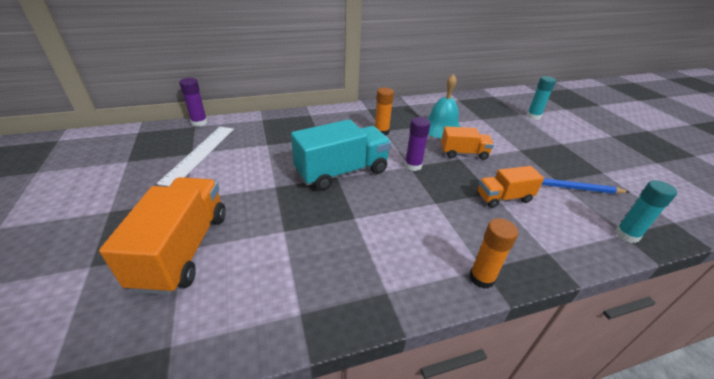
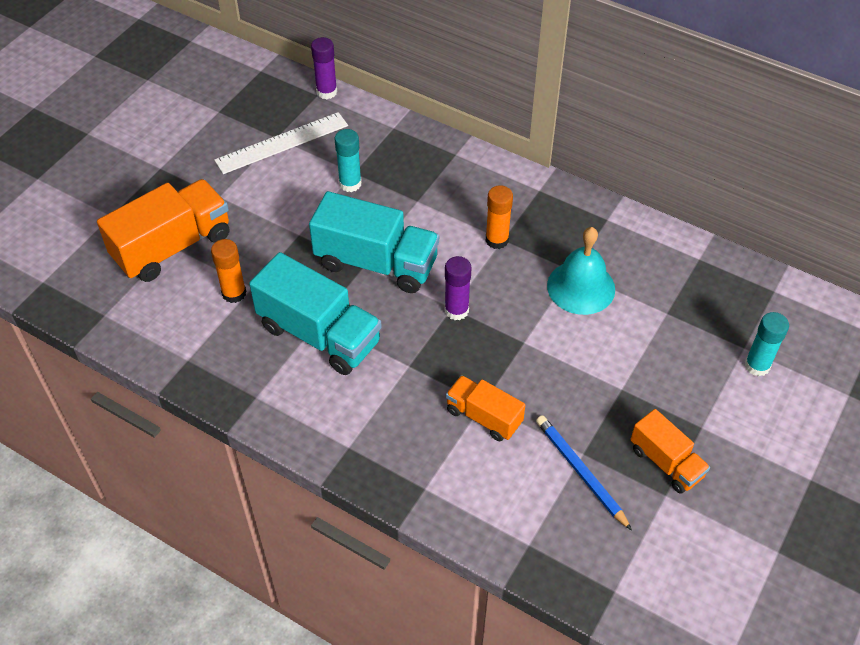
camera: 50 degrees right, 15 degrees up
(367, 224) = (319, 334): none -> turquoise truck
(463, 153) = (541, 339): orange truck -> orange truck (666, 462)
(481, 278) = (335, 451): orange glue stick -> orange glue stick (234, 293)
(626, 235) = (531, 548): turquoise glue stick -> turquoise glue stick (350, 184)

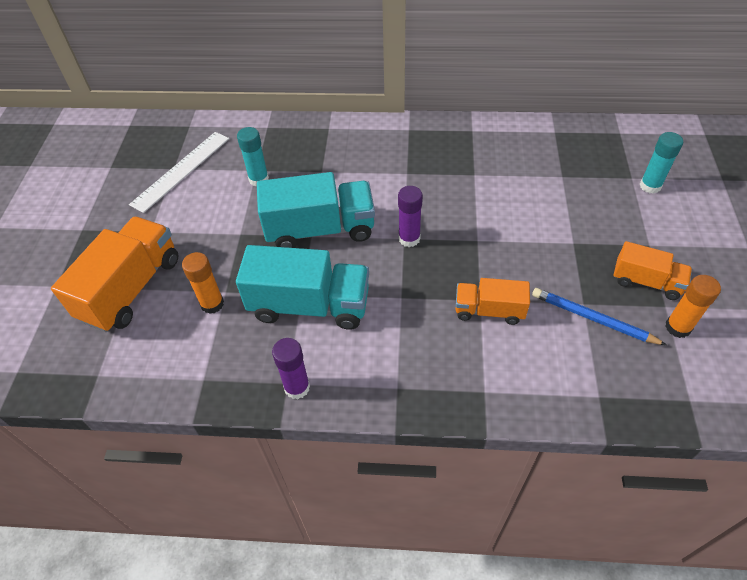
camera: 25 degrees left, 0 degrees up
(326, 92) = (195, 121): purple glue stick -> purple glue stick (297, 387)
(497, 240) = (403, 175): orange glue stick -> orange glue stick (678, 327)
(581, 287) = (489, 183): turquoise bell -> none

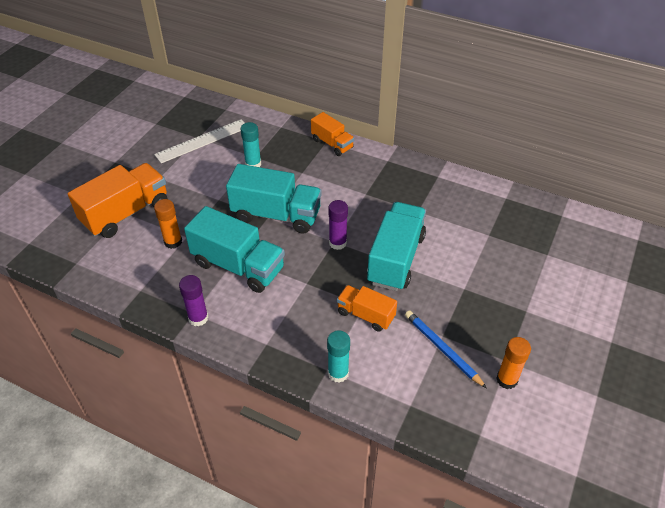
camera: 20 degrees right, 5 degrees down
(483, 235) = (395, 259): none -> turquoise truck
(646, 282) = (504, 337): orange truck -> orange truck (332, 144)
(650, 186) = (558, 266): turquoise glue stick -> turquoise glue stick (338, 373)

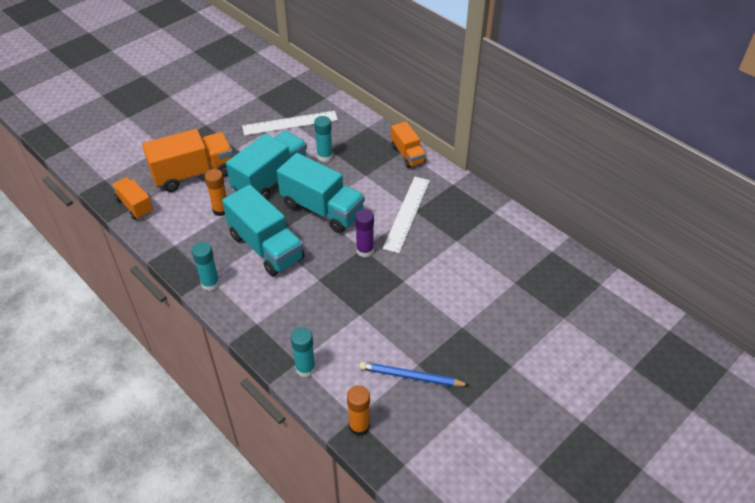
camera: 20 degrees right, 0 degrees up
(198, 318) = (210, 283): purple glue stick -> turquoise glue stick
(359, 198) = (407, 213): none -> white ruler
(365, 315) = (356, 324): orange truck -> orange truck (135, 206)
(395, 259) = (411, 280): turquoise truck -> turquoise truck (271, 179)
(442, 349) = (411, 376): blue pencil -> blue pencil turned 60 degrees counterclockwise
(507, 380) = (457, 423): orange glue stick -> orange glue stick (359, 426)

